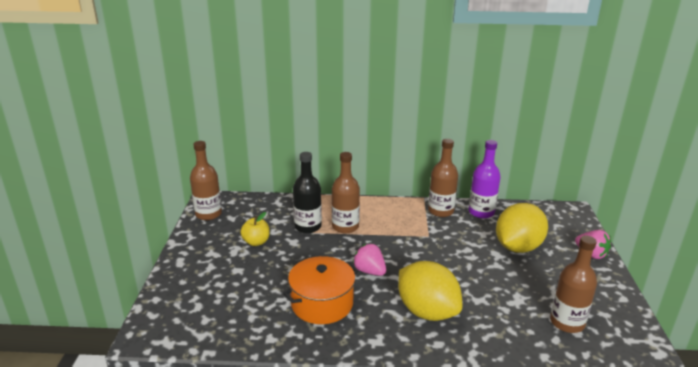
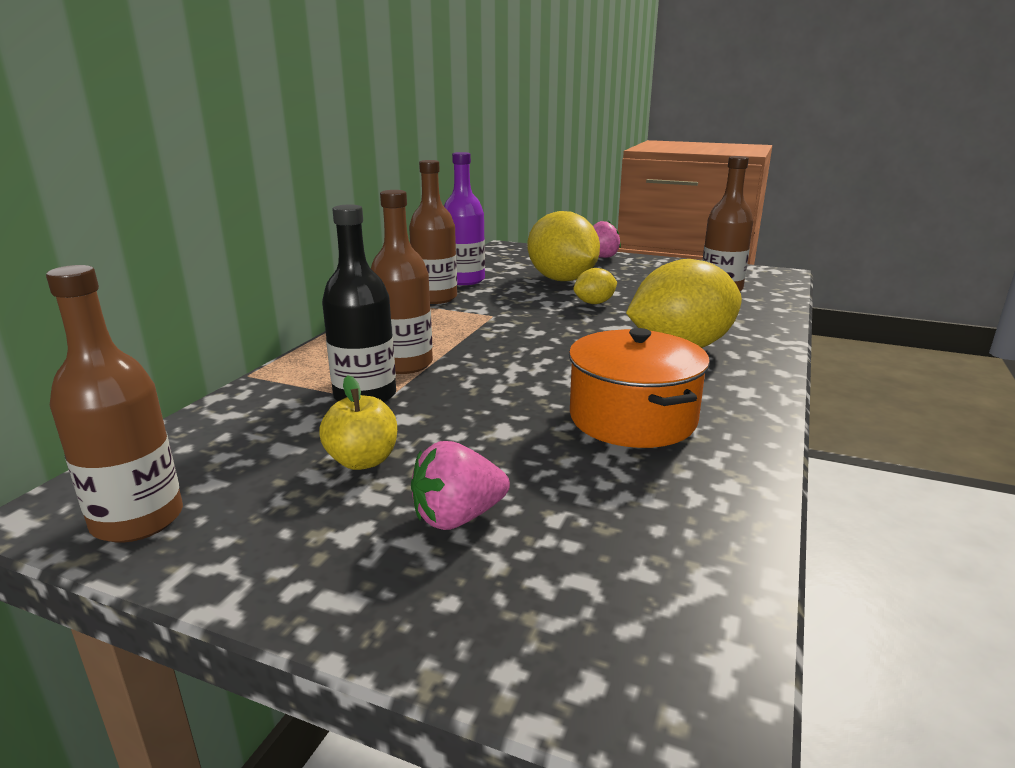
camera: 70 degrees left, 5 degrees down
(369, 271) = (558, 366): pink strawberry -> pink strawberry (458, 517)
(481, 268) = (594, 303): none -> yellow lemon

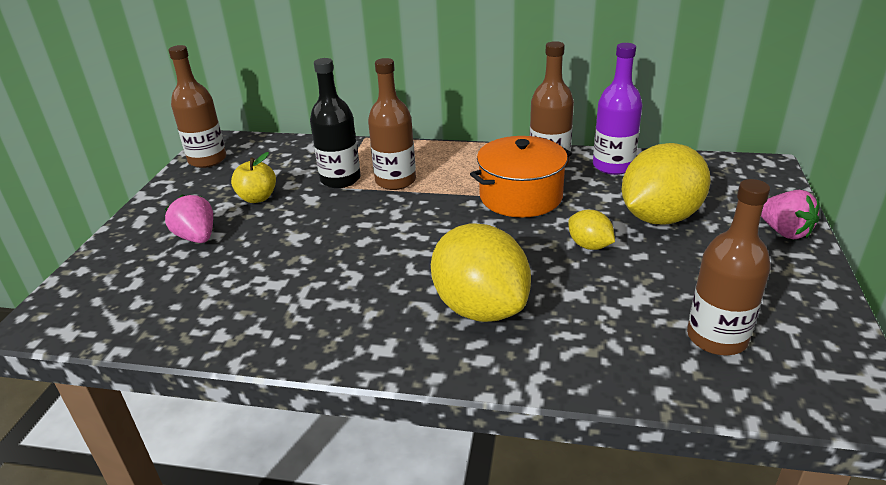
camera: 80 degrees right, 10 degrees up
(632, 418) = (319, 287): orange pot -> orange pot (520, 196)

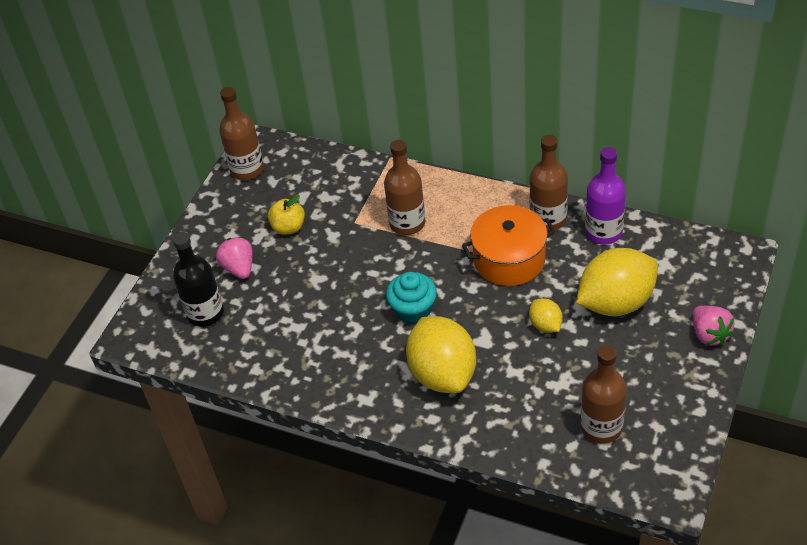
camera: 15 degrees right, 15 degrees up
(340, 179) = (360, 214): black bottle -> black bottle (205, 313)
(422, 250) = (413, 309): none -> turquoise cupcake

